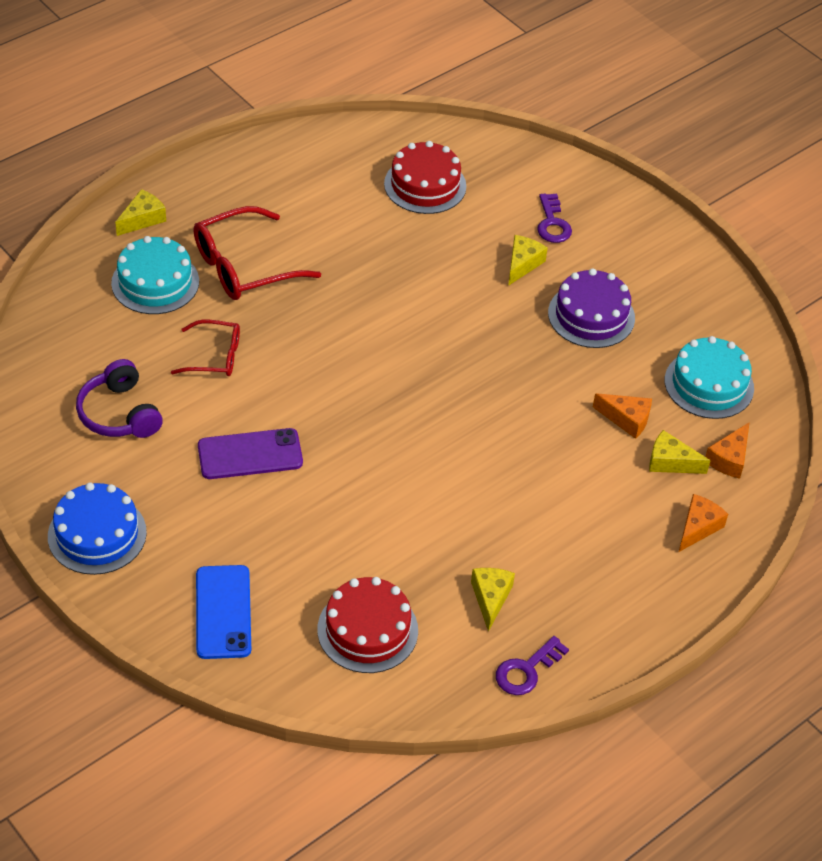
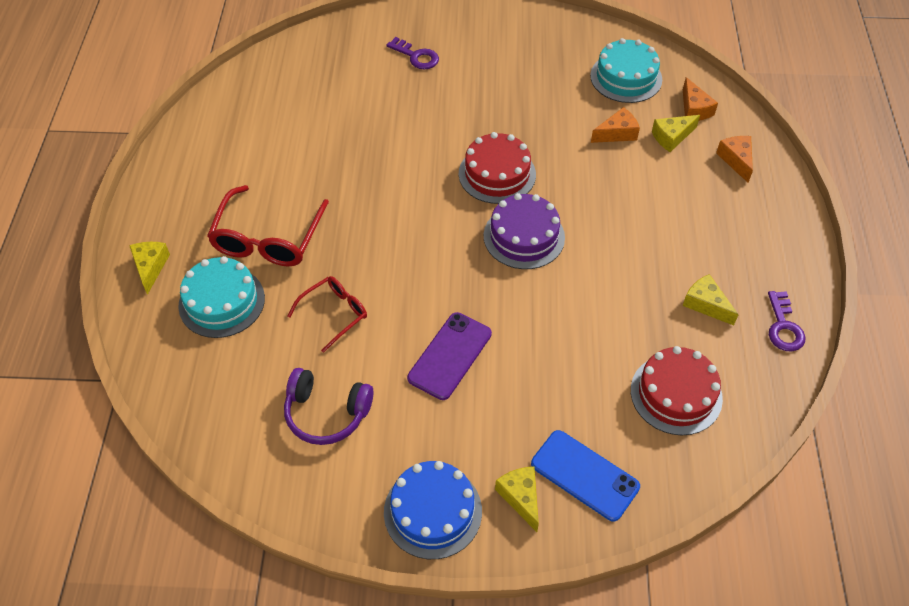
camera: 45 degrees left, 5 degrees up
(425, 185) = (309, 93): red cake -> red cake (497, 174)
(522, 264) = (434, 93): yellow cheese -> yellow cheese (520, 497)
(591, 315) = (514, 91): purple cake -> purple cake (524, 236)

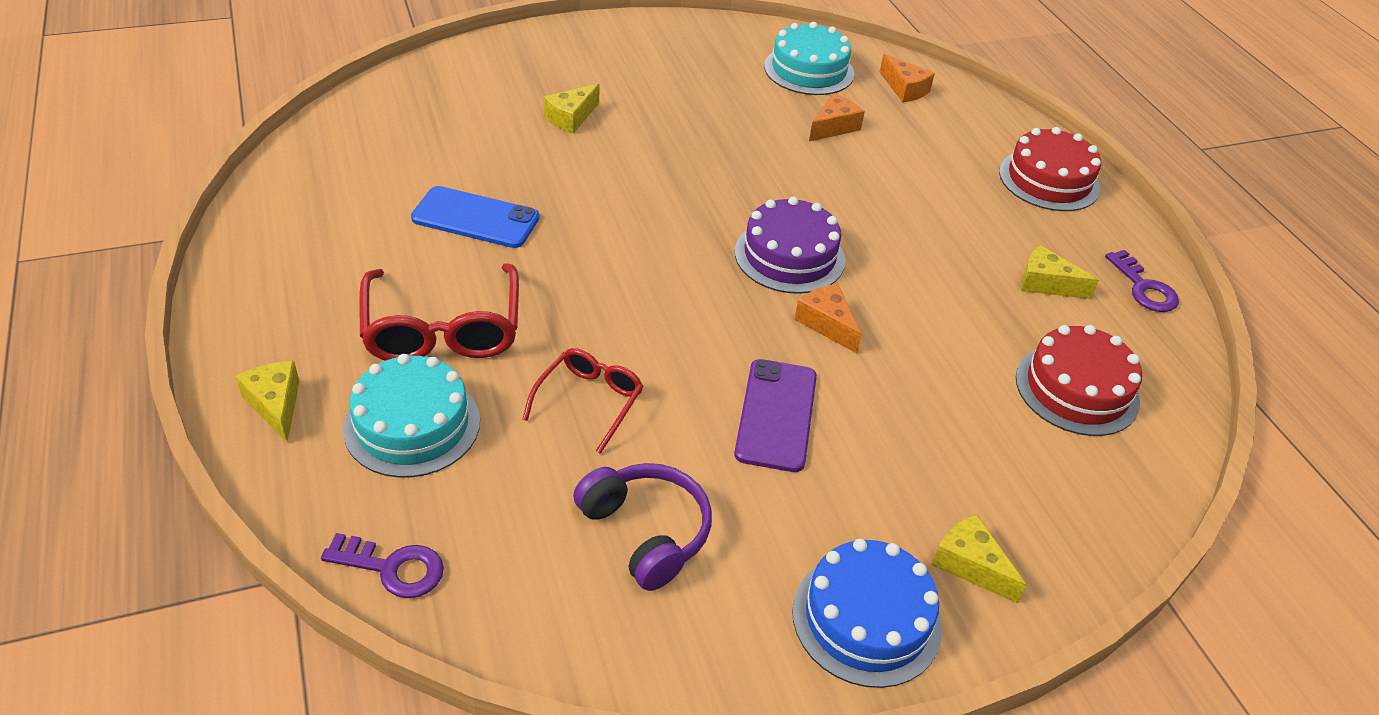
camera: 25 degrees left, 10 degrees down
(326, 413) = (646, 532): purple headphones -> purple headphones turned 120 degrees counterclockwise
(416, 56) = (539, 86): purple key -> purple key (392, 568)
(497, 174) = (715, 194): red cake -> red cake (1049, 180)
(584, 475) = (1031, 513): blue phone -> blue phone (475, 218)
(672, 137) = (897, 120): yellow cheese -> yellow cheese (571, 117)
(736, 160) = (982, 131): orange cheese -> orange cheese (826, 324)

